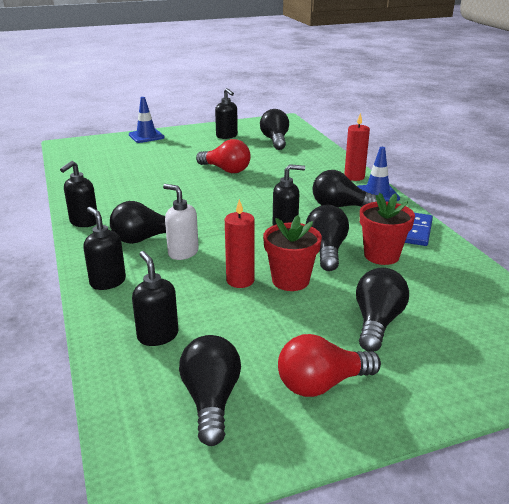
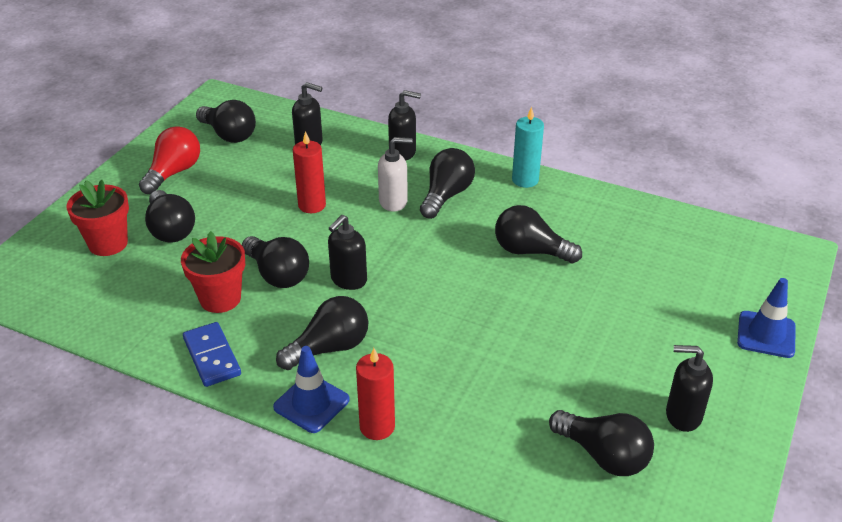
camera: 135 degrees right, 10 degrees up
(84, 222) = (525, 180): black soap dispenser -> turquoise candle
(165, 193) = (530, 251): none -> black light bulb
(226, 170) = (543, 331): red light bulb -> none
(290, 280) = (273, 227): red flower pot -> red flower pot (108, 243)

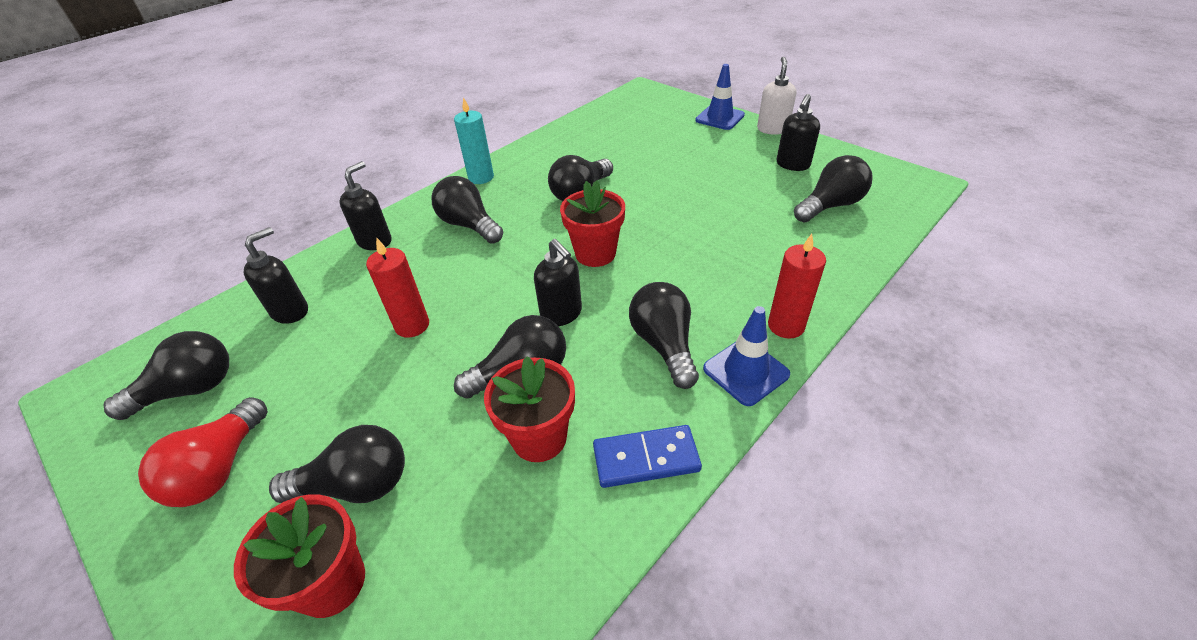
camera: 70 degrees left, 5 degrees up
(173, 173) = (220, 468): red light bulb -> red light bulb turned 120 degrees counterclockwise
(393, 202) = (453, 261): white soap dispenser -> white soap dispenser (772, 129)
(436, 282) = (595, 253): none -> red flower pot

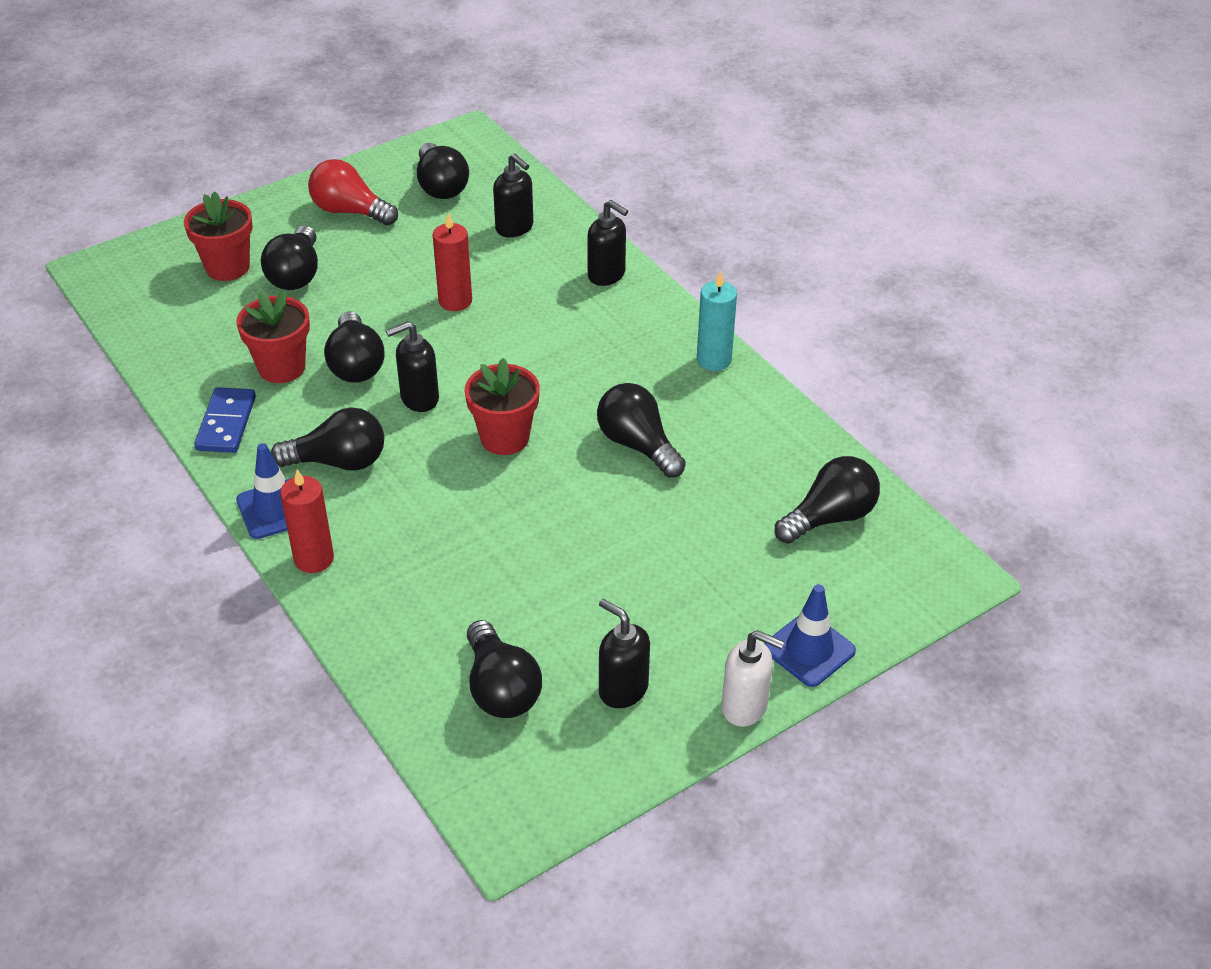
camera: 100 degrees right, 0 degrees up
(469, 225) = (607, 344): black light bulb -> black light bulb (829, 517)

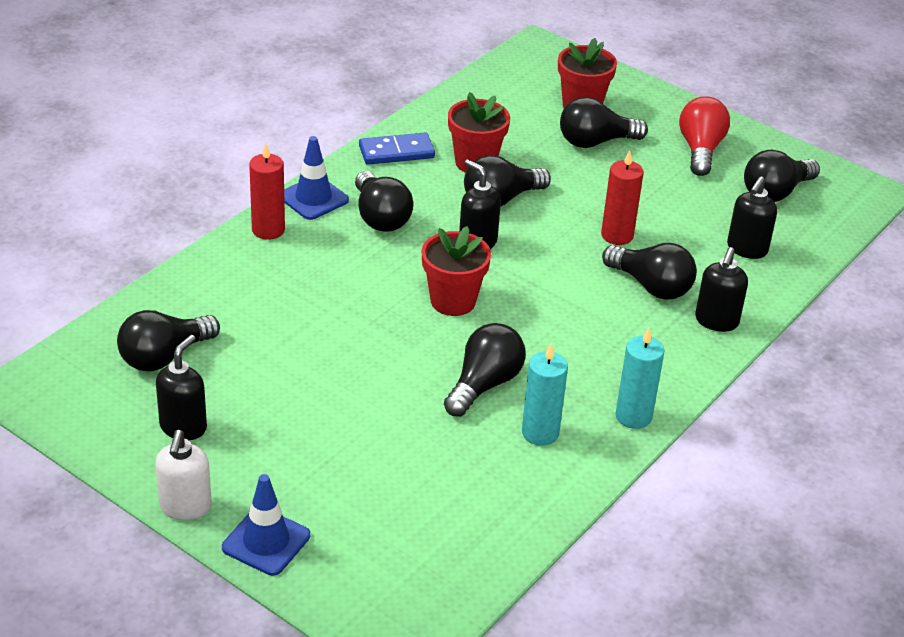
camera: 70 degrees right, 5 degrees down
(716, 424) = (540, 433): none -> turquoise candle
(829, 517) = (446, 534): black light bulb -> black light bulb (651, 286)

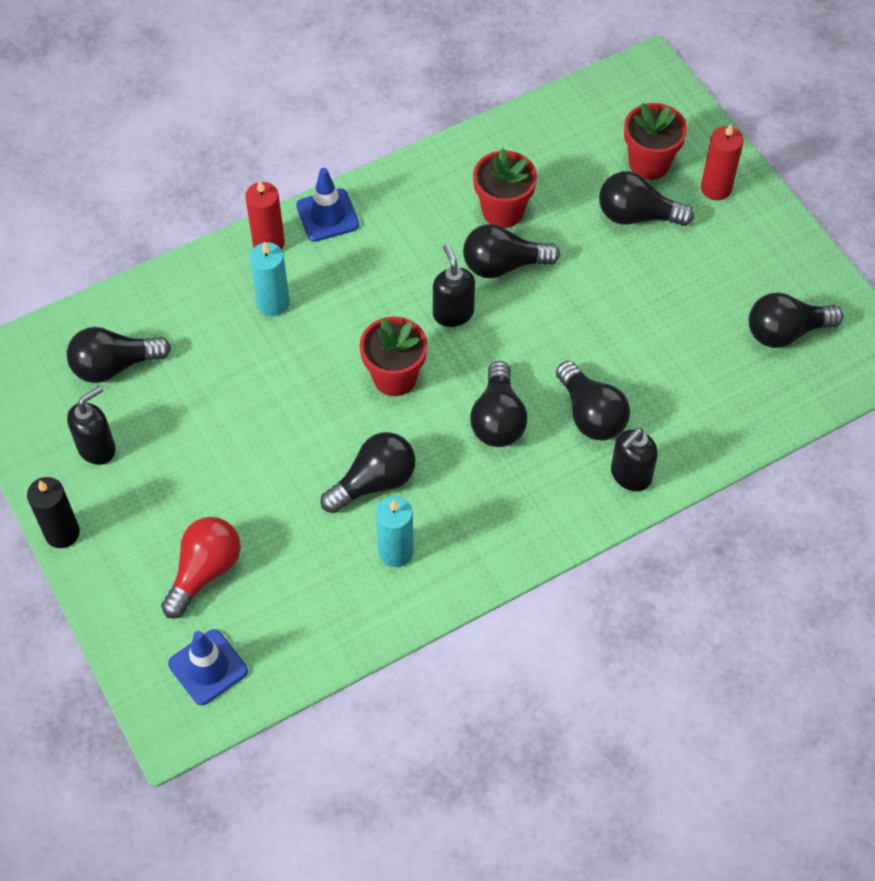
camera: 25 degrees right, 20 degrees up
(185, 507) = (62, 533): white soap dispenser -> black candle
(266, 542) = (110, 590): blue traffic cone -> blue traffic cone (208, 667)
(380, 217) = (378, 256): black light bulb -> black light bulb (498, 419)
(396, 152) = (433, 177): blue domino -> none
(617, 235) = (592, 342): red candle -> red candle (716, 188)
(633, 416) = (490, 560): turquoise candle -> turquoise candle (273, 303)
(700, 150) = (739, 255): red light bulb -> red light bulb (204, 571)
(746, 249) = (712, 396): black soap dispenser -> none

